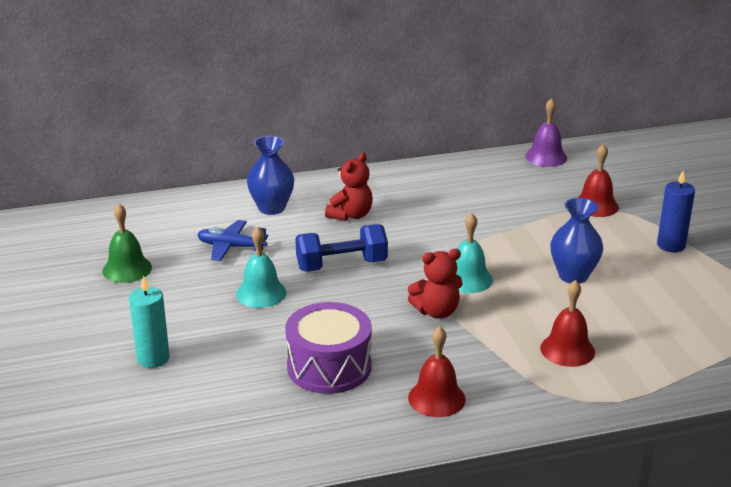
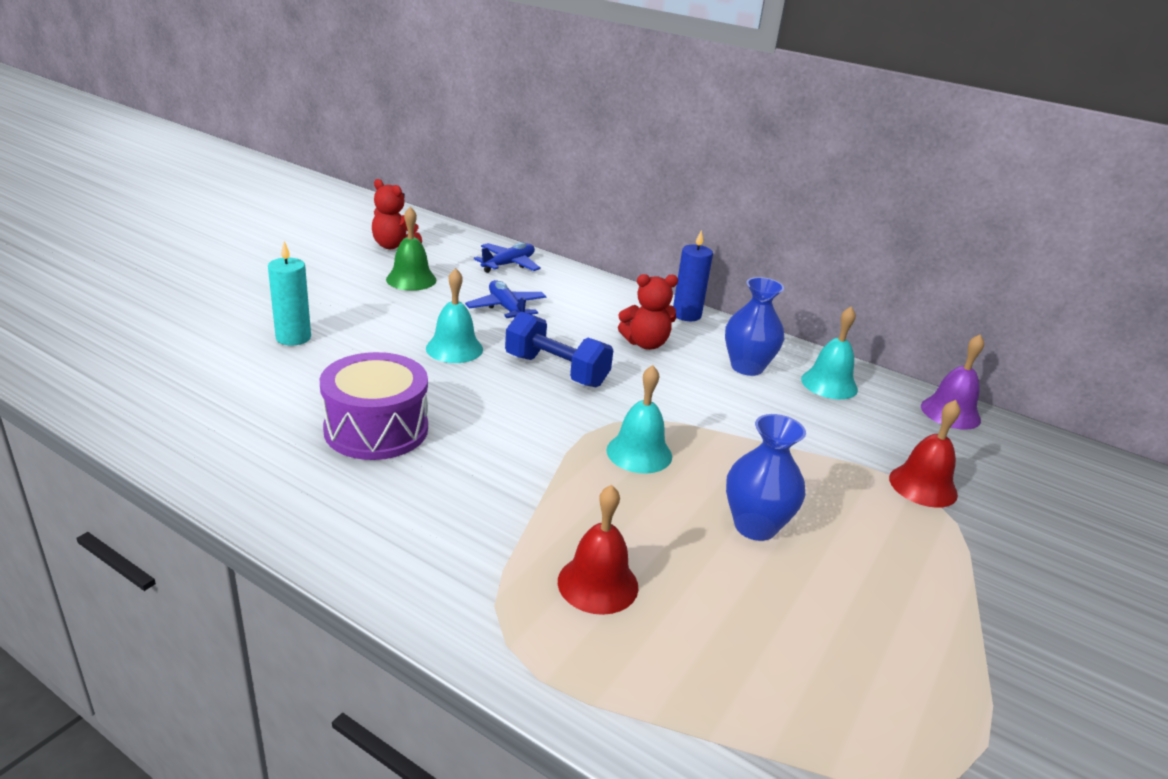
camera: 45 degrees right, 0 degrees up
(162, 215) = (508, 264): none -> blue plane
(272, 208) = (594, 303): blue vase -> blue vase (747, 367)
(436, 311) = (552, 456): red teddy bear -> red teddy bear (394, 246)
(436, 398) = (390, 519): red bell -> none
(474, 177) = (829, 384): none -> turquoise bell
(671, 245) = (947, 584): blue candle -> blue candle (686, 315)

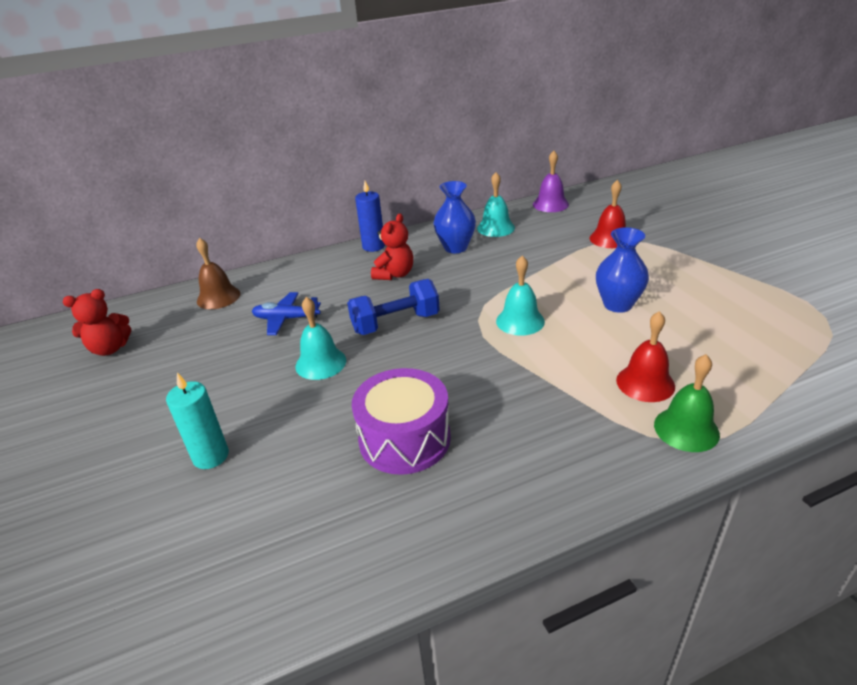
camera: 50 degrees left, 5 degrees up
(411, 279) = (183, 355): green bell -> green bell (686, 429)
(508, 264) = (218, 297): blue plane -> brown bell

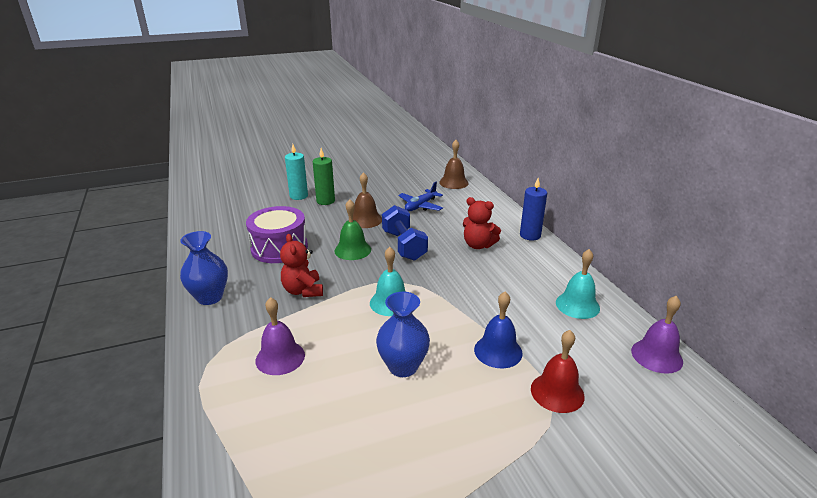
camera: 90 degrees right, 5 degrees down
(110, 349) = (403, 161): red teddy bear -> red teddy bear (303, 291)
(243, 416) = (325, 201): none -> green candle
(286, 319) = (420, 206): blue plane -> blue plane turned 150 degrees counterclockwise
(320, 363) = (365, 220): turquoise bell -> brown bell
(455, 247) = (529, 277): blue vase -> blue vase (210, 297)
(573, 261) = (498, 351): none -> blue bell
(645, 383) = (280, 357): red bell -> purple bell
(686, 429) = (218, 367): green bell -> green bell (352, 250)

